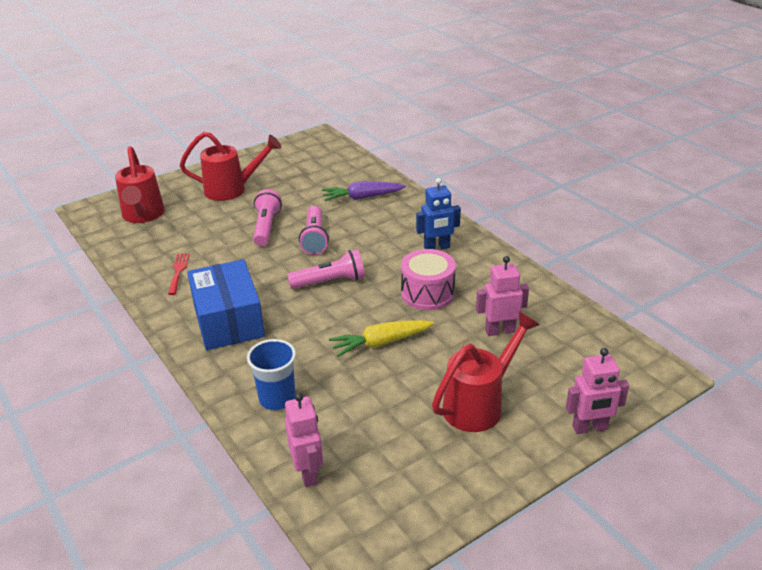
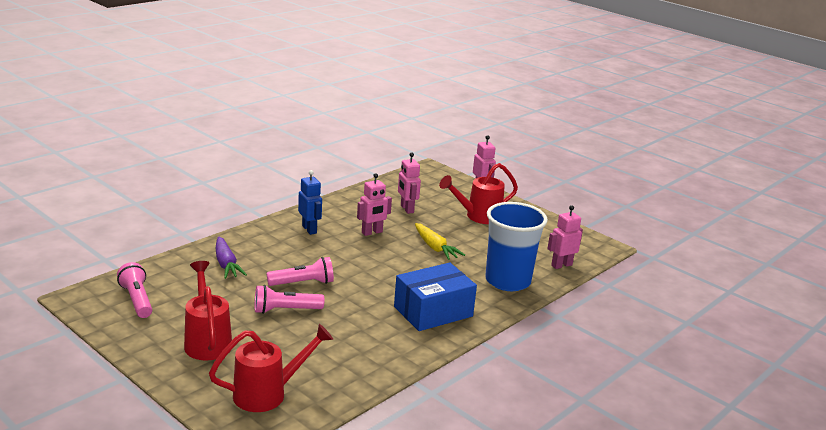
camera: 105 degrees left, 10 degrees down
(178, 271) = (371, 349): red fork -> none
(277, 399) = (507, 281): blue cup -> blue cup, size x1.79
(330, 282) = (367, 271): pink flashlight -> pink flashlight (137, 300)
(427, 293) = (372, 232): pink drum -> pink robot
(479, 404) = (478, 216): red watering can -> red watering can turned 60 degrees counterclockwise

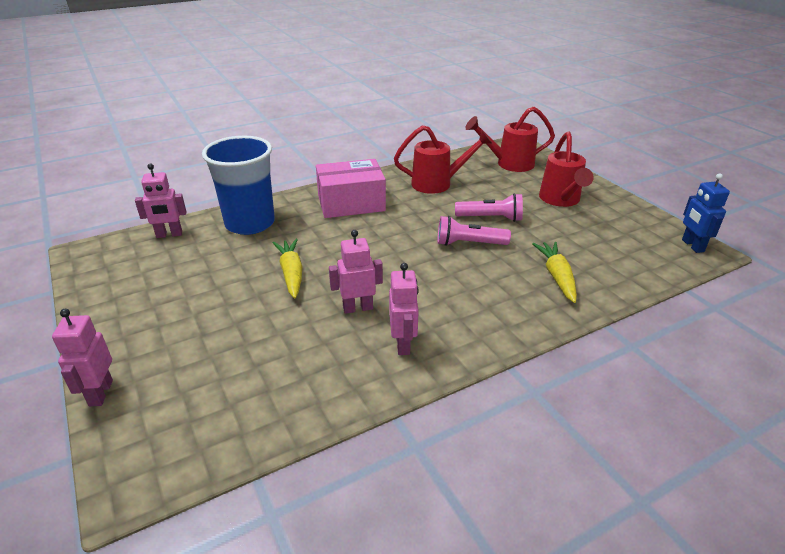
camera: 160 degrees left, 10 degrees up
(137, 300) = (642, 243): pink flashlight -> none
(226, 264) = (556, 276): purple carrot -> yellow carrot
(309, 229) = (444, 324): blue robot -> blue robot (692, 246)
(406, 209) = (276, 352): pink robot -> pink robot (403, 344)
(433, 311) = (351, 203): blue box -> pink box
(478, 216) = (180, 322): red watering can -> red watering can (438, 183)

